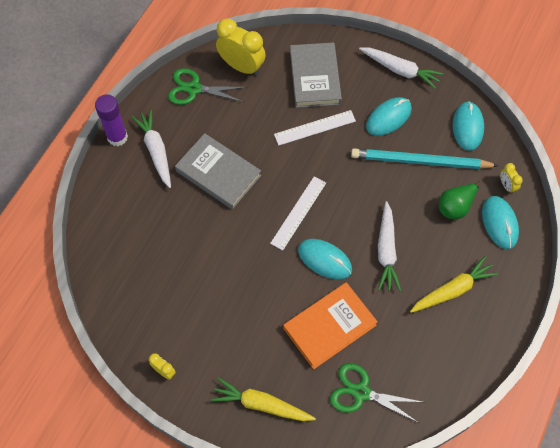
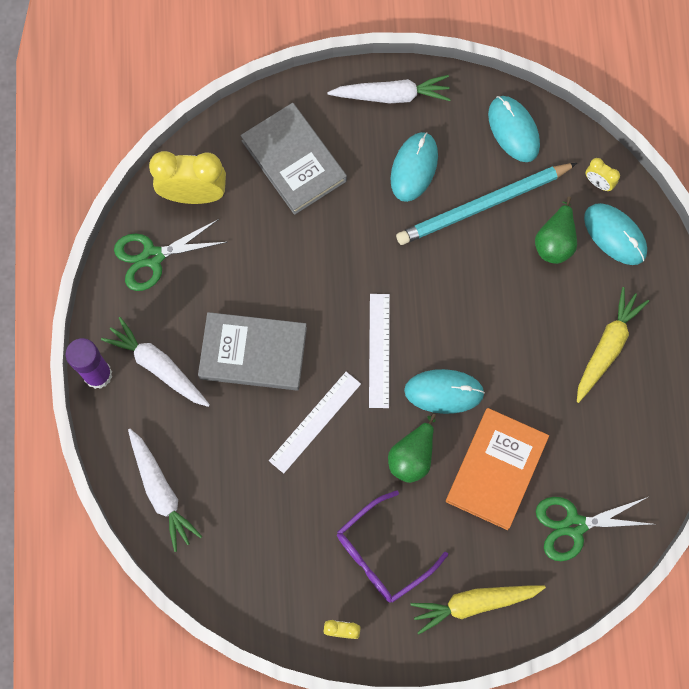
camera: 30 degrees left, 10 degrees up
(221, 338) = (382, 554): none -> purple glasses
(279, 288) = (412, 456): none -> green pear
(315, 128) = (333, 229): white ruler -> white ruler (315, 422)
(386, 251) = (507, 341): white carrot -> white carrot (161, 492)

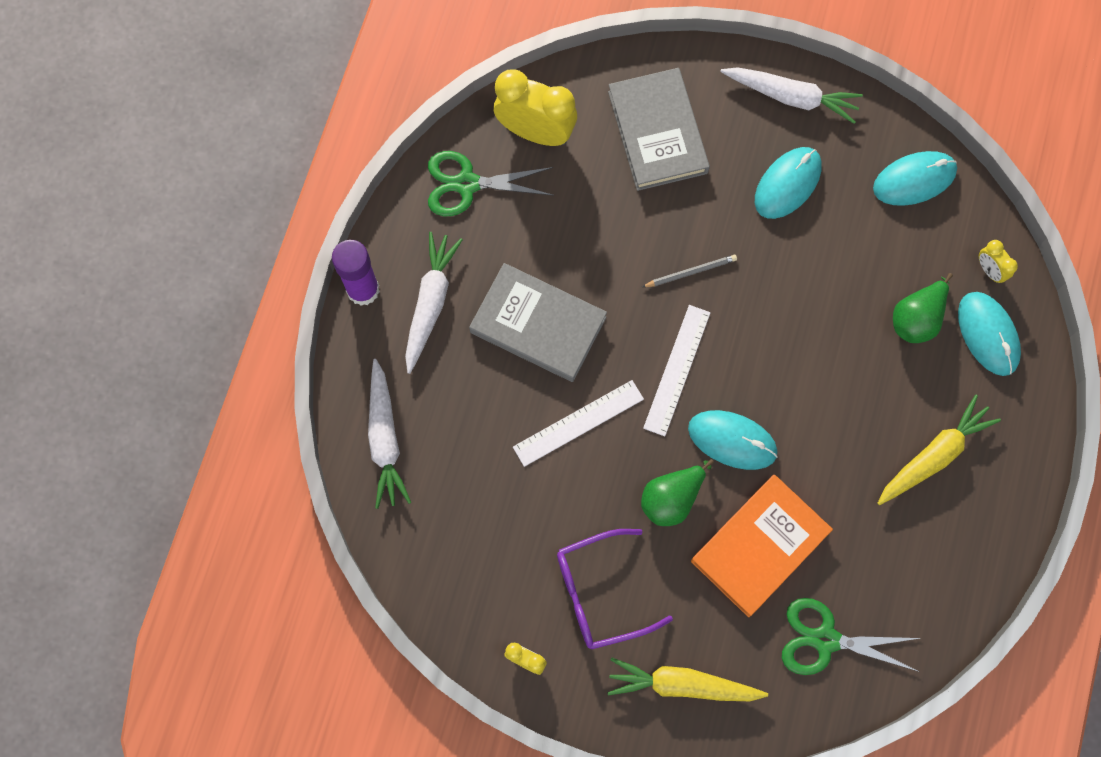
camera: 20 degrees right, 0 degrees up
(158, 366) = (430, 303): white carrot -> white carrot turned 45 degrees clockwise
(362, 266) = (691, 272): none -> grey pencil
(483, 205) = (850, 251): turquoise pencil -> none
(513, 130) = (914, 180): turquoise mouse -> turquoise mouse turned 75 degrees clockwise

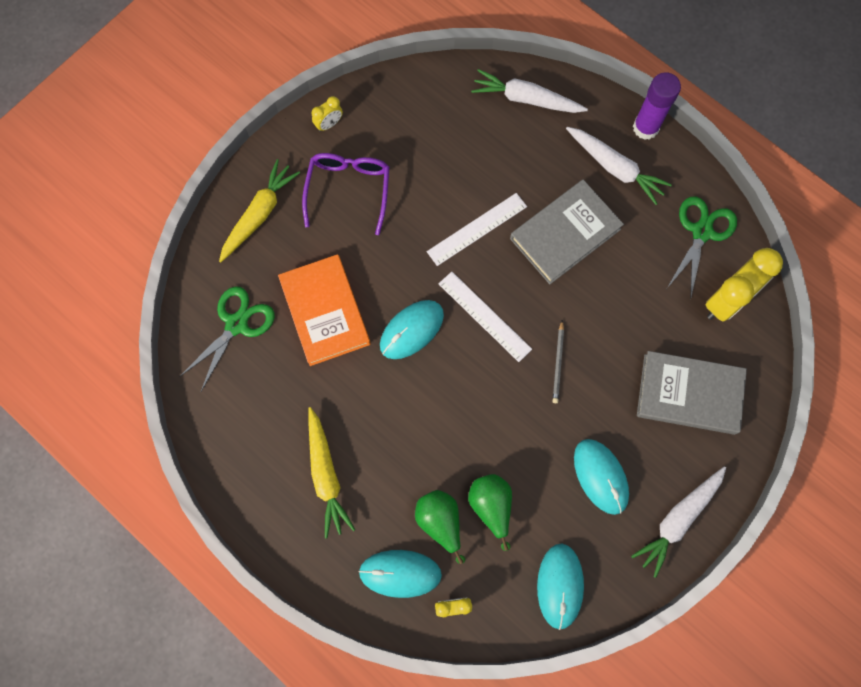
camera: 115 degrees right, 0 degrees up
(578, 423) = (477, 229): white ruler -> white ruler turned 60 degrees clockwise
(672, 498) = (390, 267): green pear -> green pear (491, 506)

